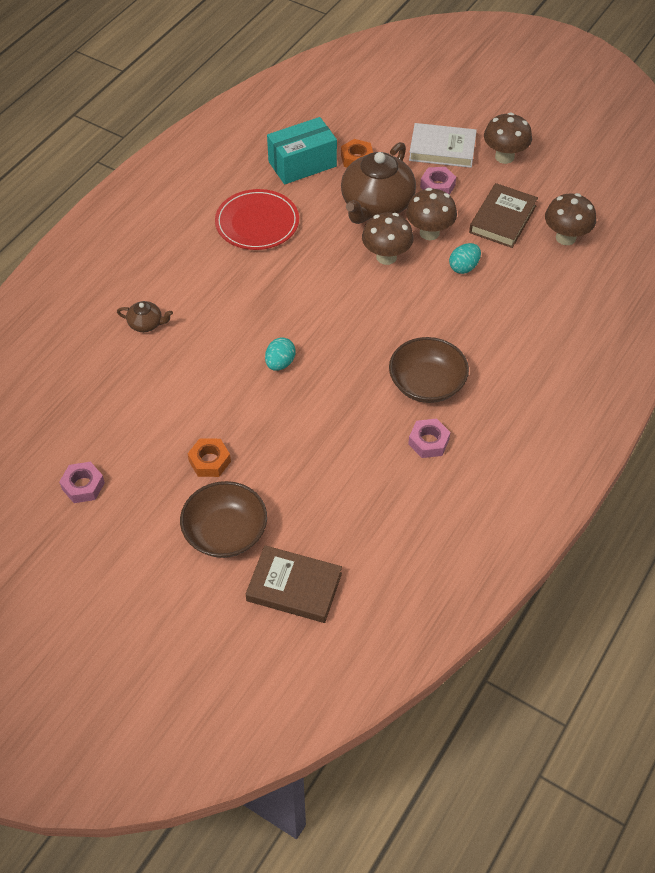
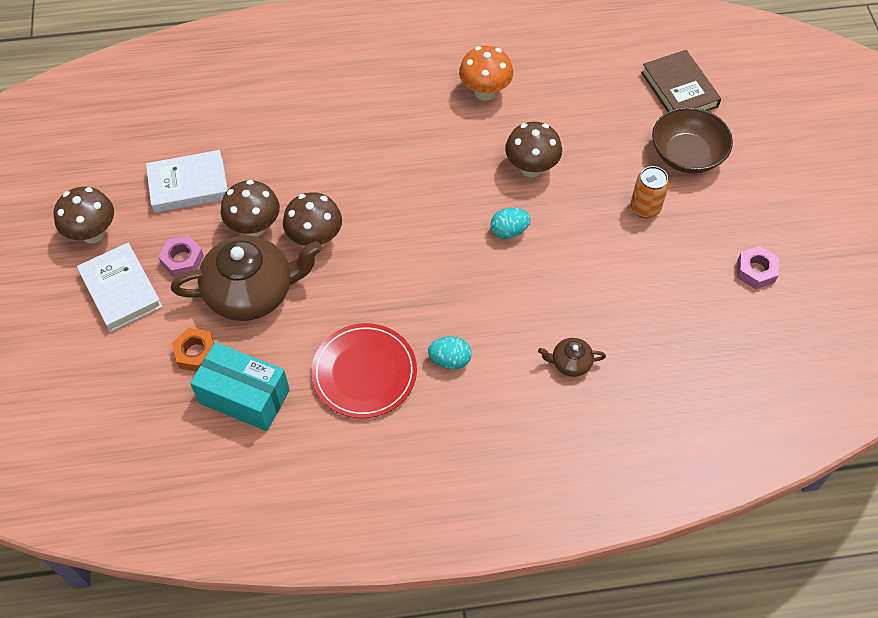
camera: 130 degrees left, 5 degrees up
(146, 324) = (570, 362): brown teapot -> brown teapot turned 60 degrees counterclockwise
(209, 461) = (645, 208): orange nut -> orange can
(427, 384) = (431, 125): brown bowl -> none
(428, 442) = (485, 92): pink nut -> orange mushroom
(464, 267) = (277, 177): turquoise egg -> turquoise egg (450, 360)
(503, 219) = (188, 185): brown book -> white book
(565, 238) = (176, 129): brown mushroom -> brown mushroom (531, 168)

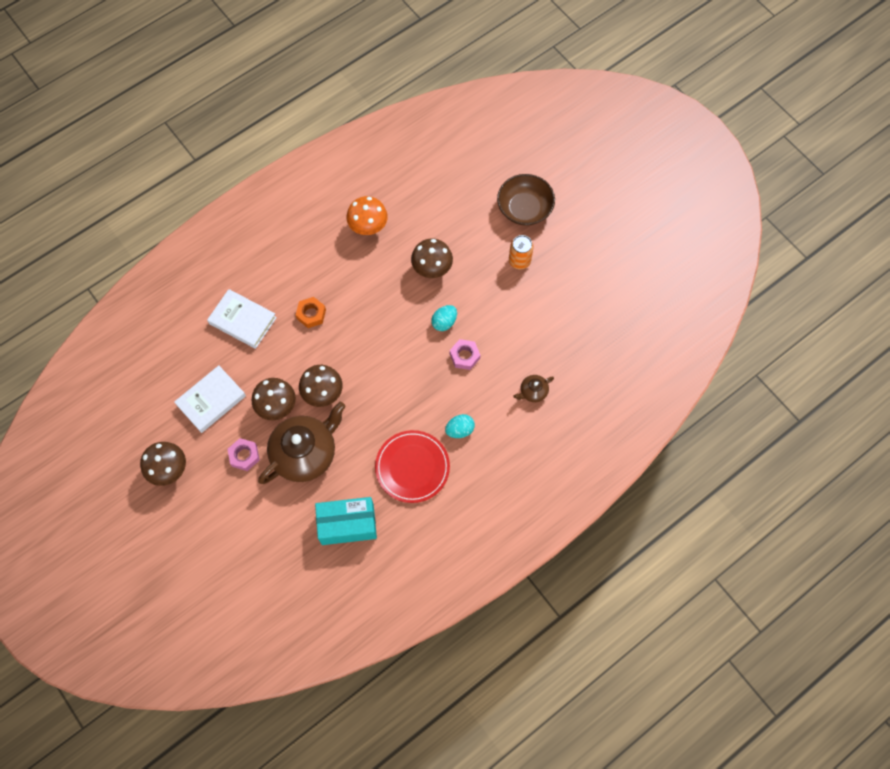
camera: 30 degrees left, 10 degrees up
(121, 290) = (217, 498): white book -> white book (243, 320)
(196, 353) = (297, 513): orange nut -> orange nut (311, 314)
(679, 89) = (494, 162): brown book -> none
(756, 271) = (609, 270): pink nut -> pink nut (464, 356)

